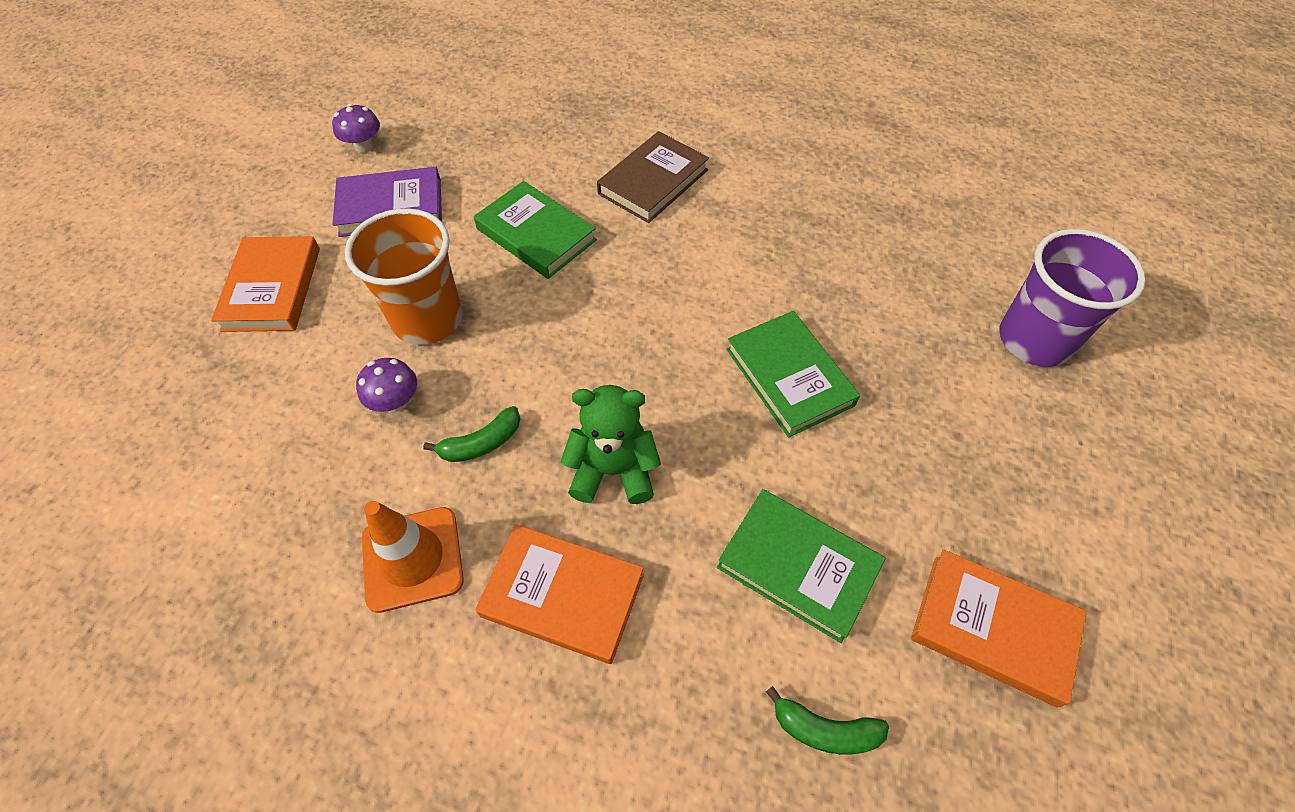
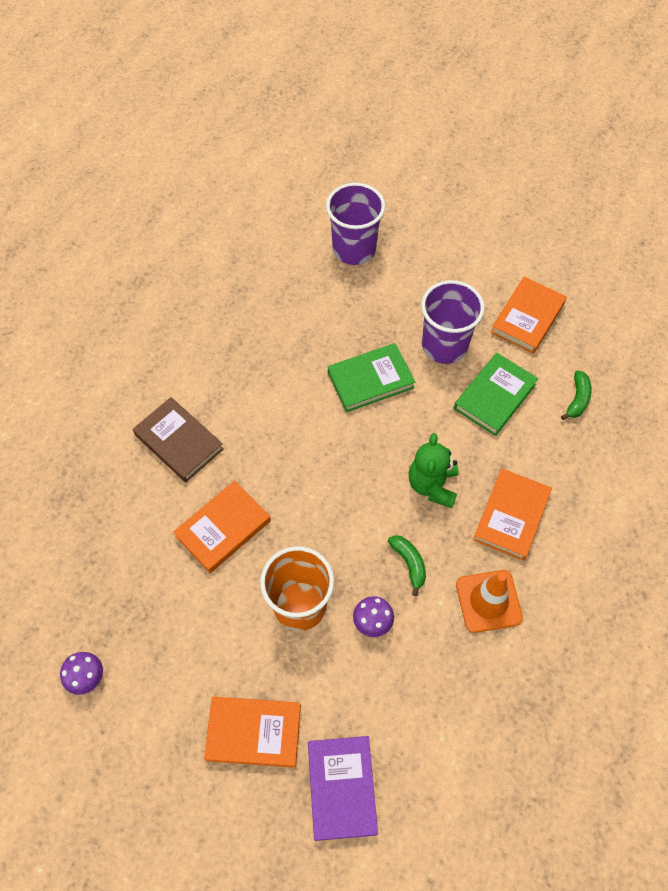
camera: 85 degrees left, 5 degrees up
(391, 207) = (172, 644): purple book -> purple book (341, 788)
(536, 234) = (223, 528): green book -> orange book
(884, 480) = (444, 345): none -> purple cup

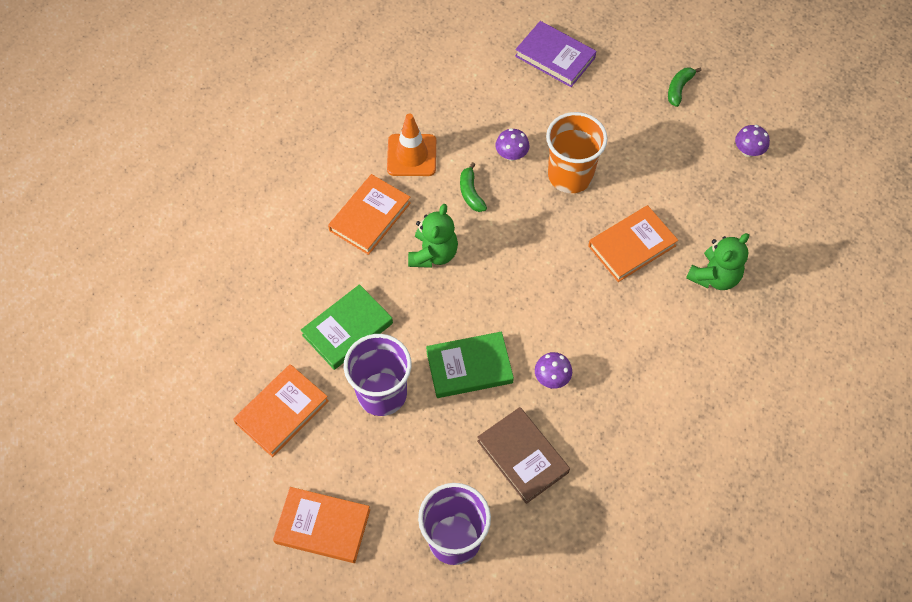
camera: 170 degrees left, 0 degrees up
(134, 508) = (714, 276): none -> green teddy bear
(179, 442) = (671, 333): brown book -> brown book (522, 456)
(254, 732) = (616, 97): orange book -> orange book (322, 526)
(292, 382) = (552, 378): none -> purple mushroom
(341, 788) = (555, 57): purple book -> purple book turned 60 degrees counterclockwise
(577, 399) = (266, 313): green banana -> green banana (679, 89)

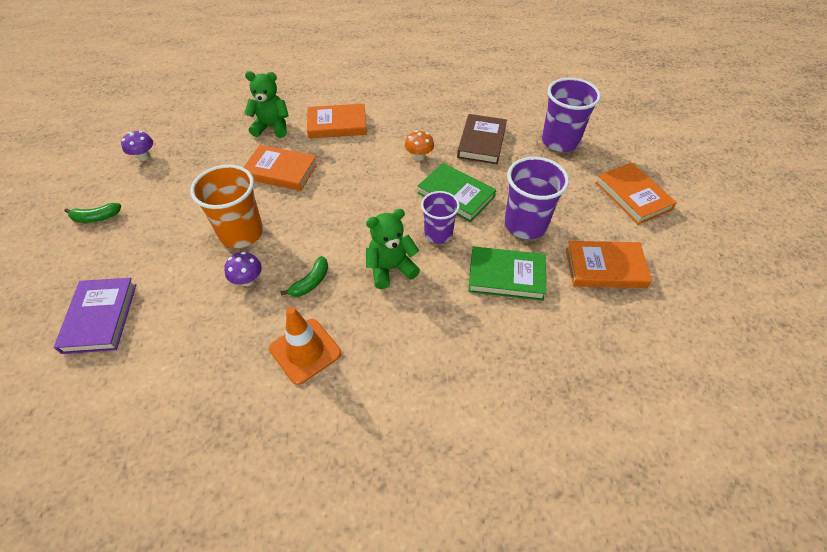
camera: 130 degrees left, 10 degrees down
(370, 217) = (398, 335): orange book -> orange book (337, 124)
(437, 315) = (438, 234): none -> purple cup
(552, 378) = (419, 156): purple mushroom -> orange mushroom

